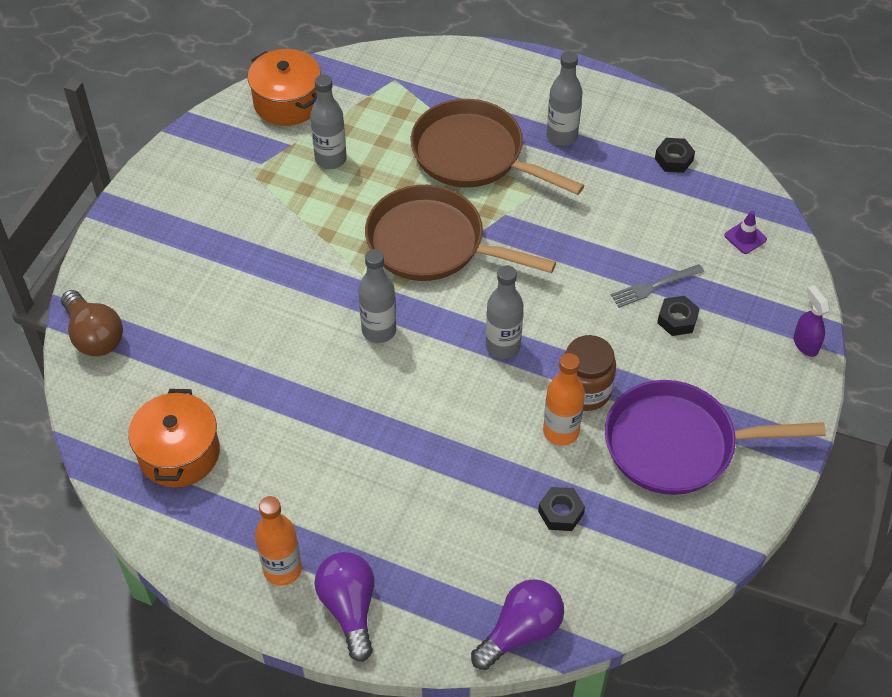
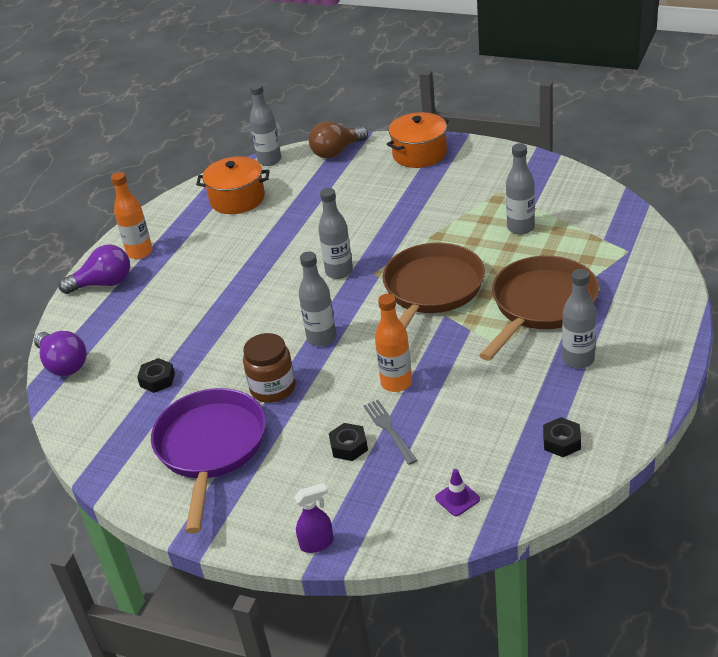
camera: 95 degrees right, 15 degrees down
(87, 418) = (269, 160): none -> grey bottle
(287, 102) = (583, 198): orange pot -> orange pot (419, 154)
(561, 431) = (233, 376): orange bottle -> orange bottle (396, 383)

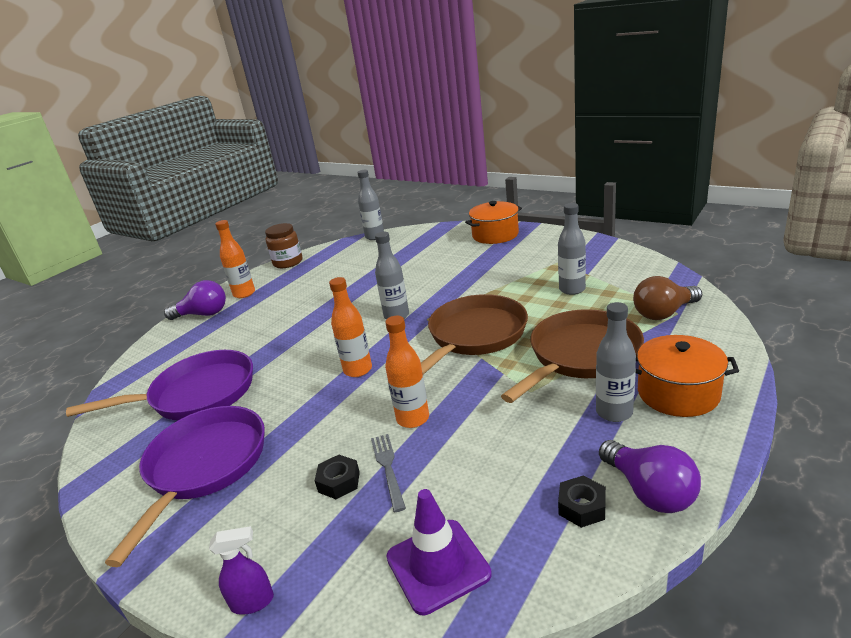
camera: 10 degrees right, 10 degrees down
(63, 364) = (131, 375): purple light bulb -> purple light bulb (649, 491)
(157, 380) = (196, 395): black nut -> purple pan
(237, 199) = (338, 261): orange pot -> orange pot (678, 393)
(273, 388) = (292, 412): brown jar -> brown jar (288, 262)
(321, 338) = (358, 370): grey bottle -> orange bottle
(336, 152) = (429, 232): brown light bulb -> brown light bulb (664, 313)
(457, 498) = (438, 565): purple traffic cone -> purple traffic cone, size x1.92

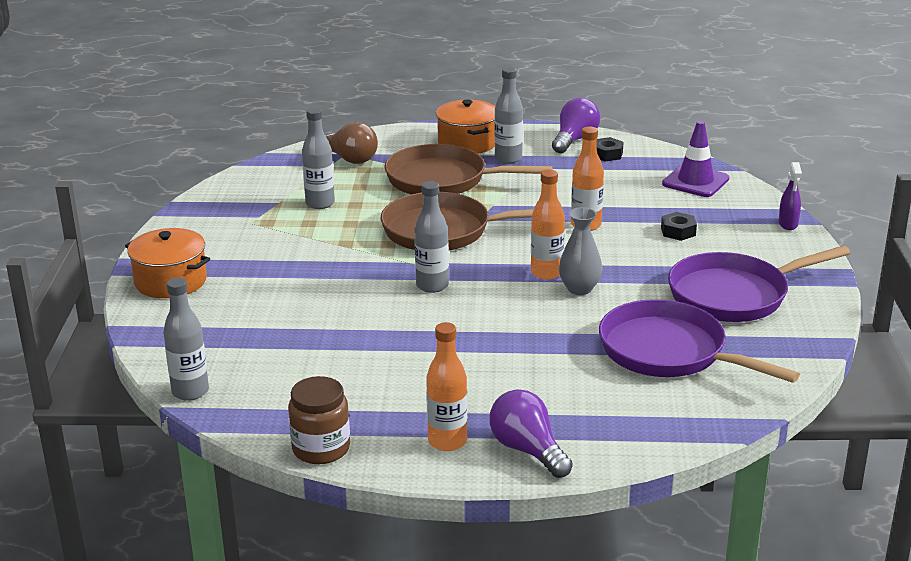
camera: 125 degrees left, 0 degrees up
(253, 602) = (788, 224): purple spray bottle -> purple spray bottle turned 135 degrees counterclockwise
(318, 379) = (579, 289): none -> grey vase
(388, 468) = (645, 218): grey fork -> none

